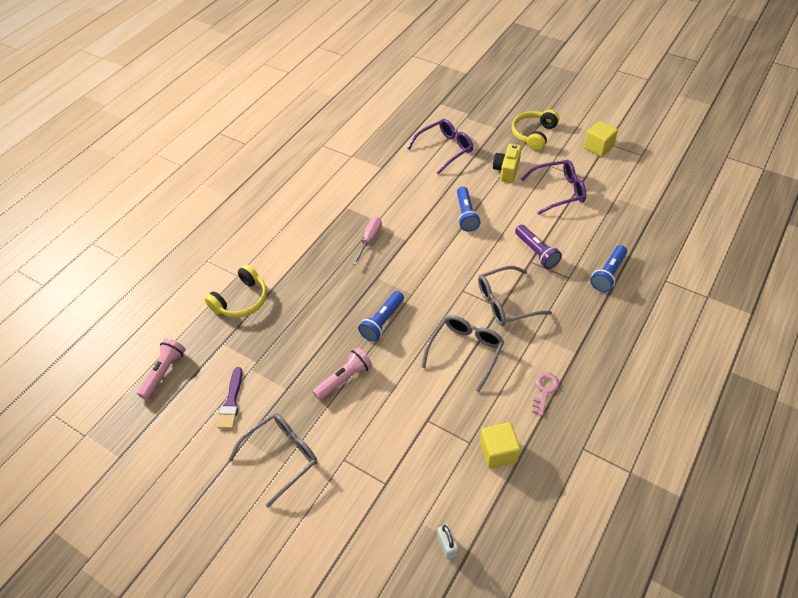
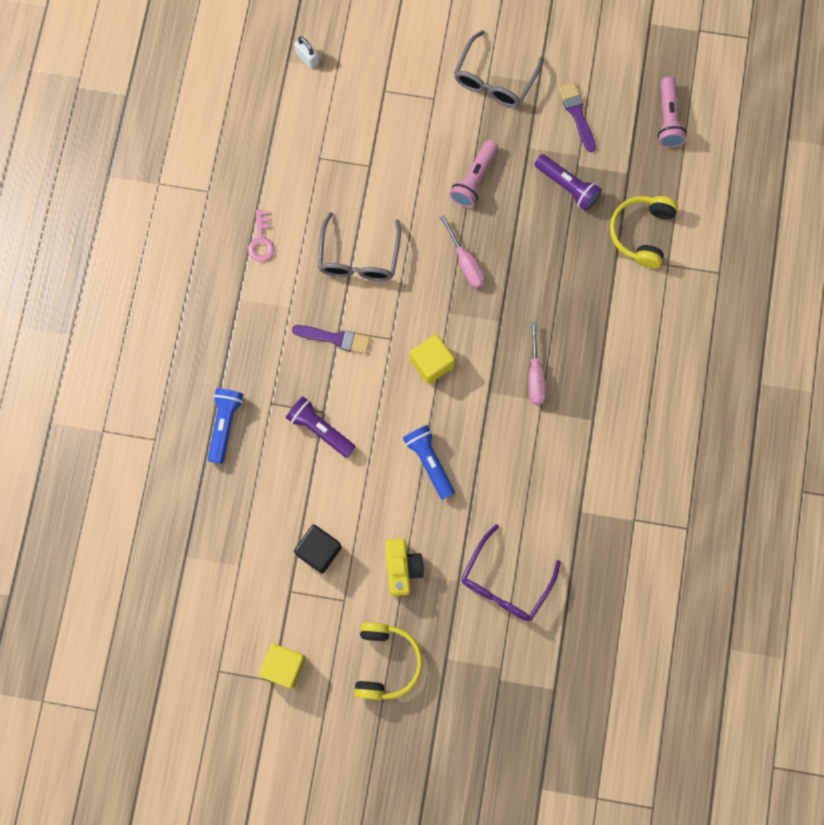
camera: 155 degrees right, 25 degrees up
(274, 349) = (567, 186): none -> purple flashlight
(382, 321) = (465, 263): blue flashlight -> pink screwdriver
(498, 452) = (289, 158): yellow cube -> yellow cube (431, 363)
(505, 303) = (335, 338): grey glasses -> purple brush
(559, 191) = (319, 551): purple glasses -> black cube

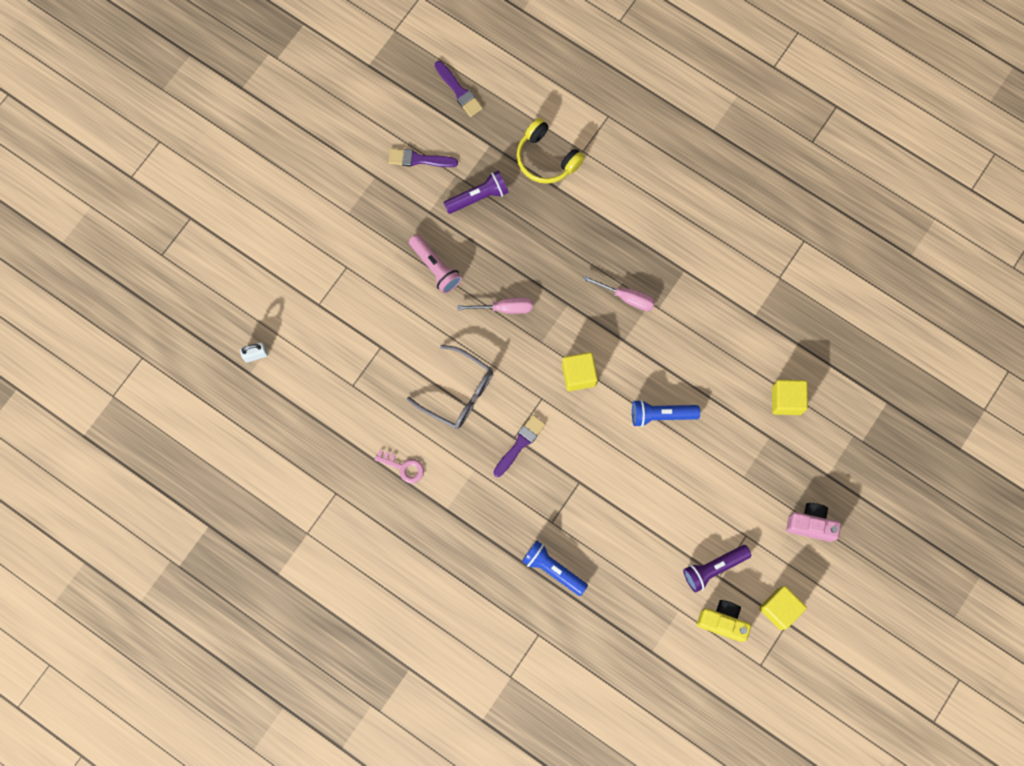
camera: 65 degrees left, 0 degrees up
(319, 551) = (696, 538): black cube -> none
(320, 429) = (593, 491): purple flashlight -> purple flashlight (714, 568)
(386, 662) = (811, 524): yellow headphones -> pink camera
(402, 568) = (739, 477): yellow camera -> yellow camera (722, 621)
(494, 80) = (355, 210): grey glasses -> none
(505, 582) = (786, 400): purple glasses -> yellow cube
(668, 119) = (459, 91): pink flashlight -> purple brush

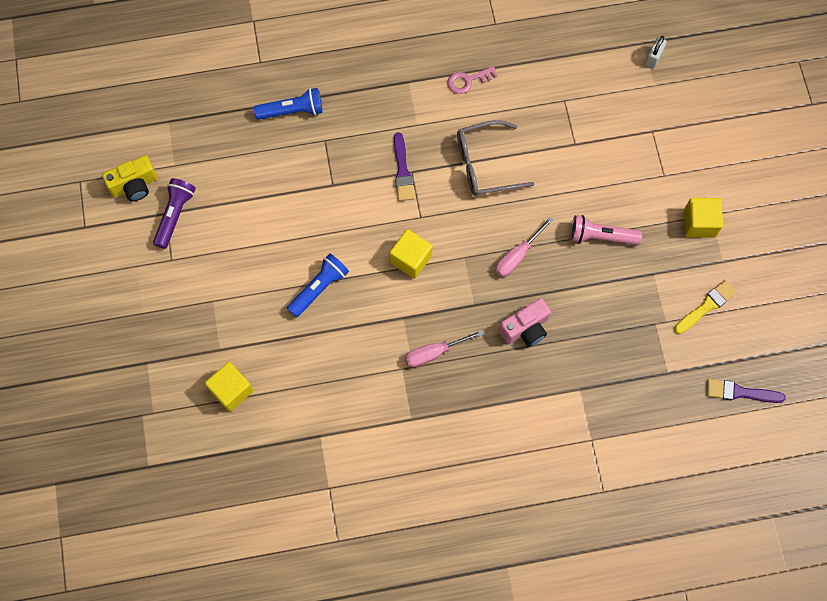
camera: 135 degrees right, 5 degrees down
(419, 159) = (706, 306): purple brush -> yellow brush
(478, 197) = (630, 321): purple flashlight -> none
(546, 158) = (612, 404): yellow headphones -> none
(779, 608) = (99, 231): yellow cube -> yellow cube (699, 223)
(811, 524) = (128, 313): pink camera -> pink camera (525, 328)

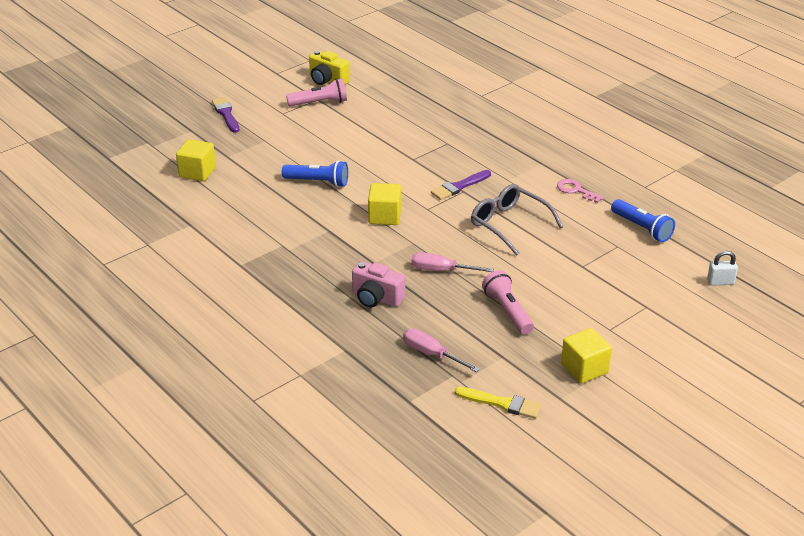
camera: 60 degrees right, 35 degrees down
(175, 215) = (319, 103): purple flashlight -> pink flashlight
(292, 111) = (456, 121): blue flashlight -> blue flashlight (642, 228)
(434, 353) = (310, 256): pink screwdriver -> pink screwdriver (431, 354)
(740, 392) = (430, 460): purple brush -> purple brush (226, 114)

